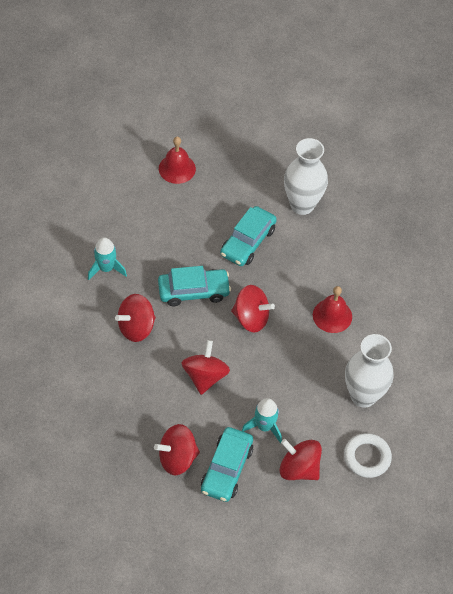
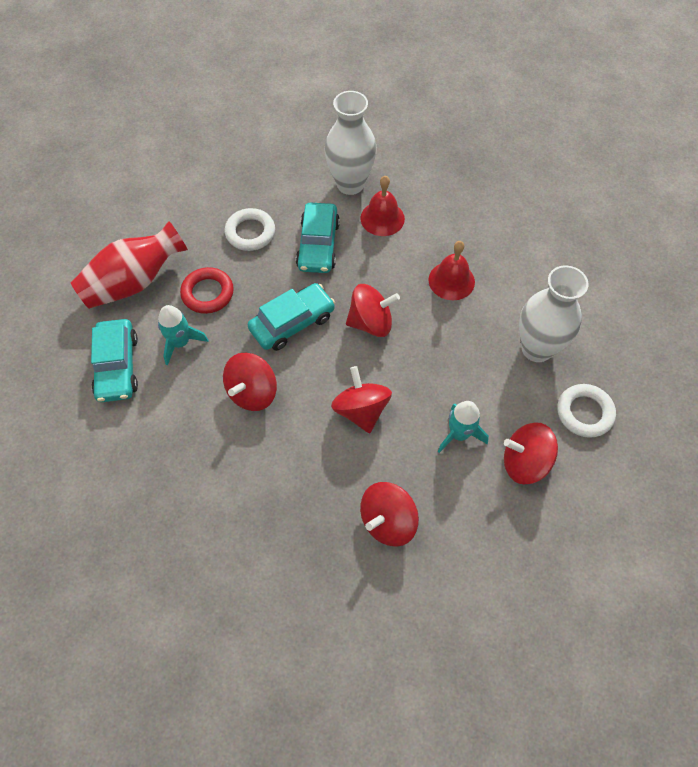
camera: 25 degrees left, 5 degrees up
(97, 209) = (134, 282): none -> red vase
(145, 241) = (208, 293): none -> red ring
(177, 168) = (198, 203): red bell -> red bell (382, 218)
(202, 209) = (250, 232): none -> white ring
(226, 469) = (449, 504): turquoise car -> turquoise car (117, 366)

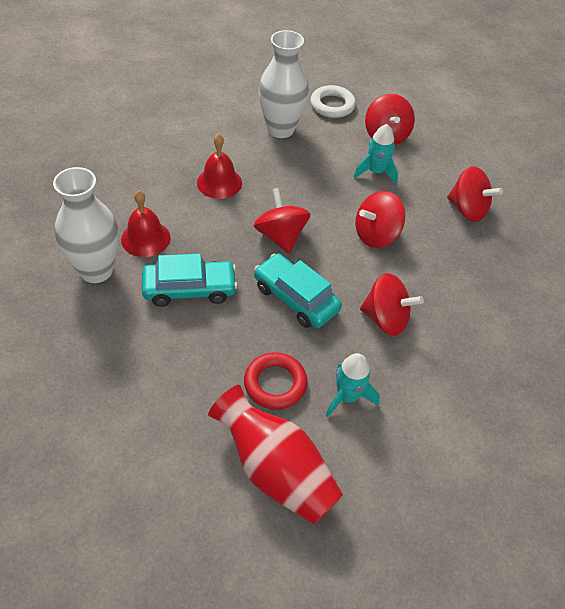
camera: 105 degrees left, 10 degrees down
(117, 366) = (396, 456): turquoise car -> none
(250, 232) = (179, 357): white ring -> none

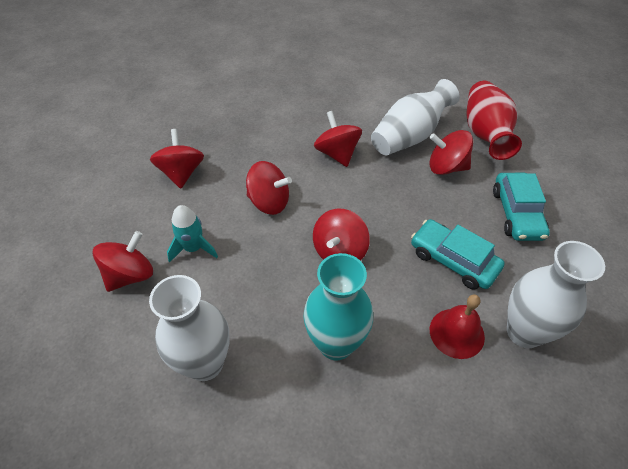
camera: 130 degrees left, 0 degrees up
(219, 182) = (336, 344): red bell -> turquoise vase
(275, 383) = (446, 167): red ring -> red spinning top
(296, 298) = (380, 202): turquoise car -> turquoise car (517, 213)
(332, 105) = (116, 353): white ring -> none
(347, 397) = (409, 136): turquoise rocket -> white vase

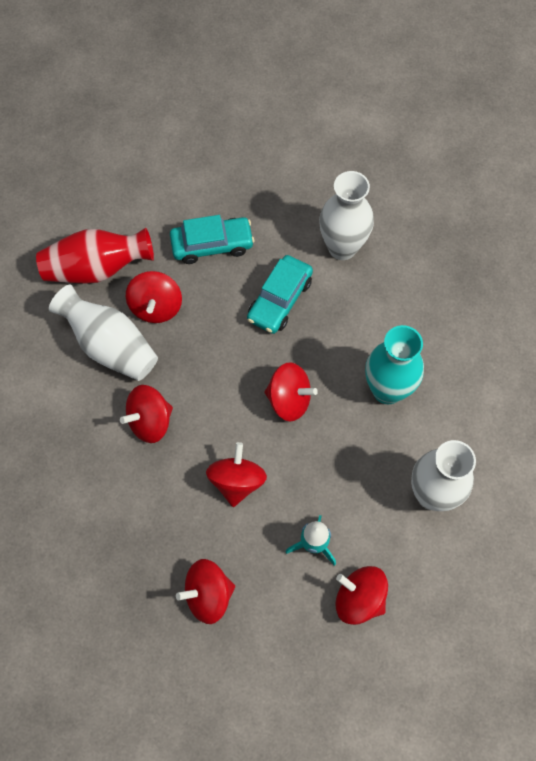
camera: 100 degrees left, 15 degrees up
(456, 333) = (354, 297): red bell -> none

